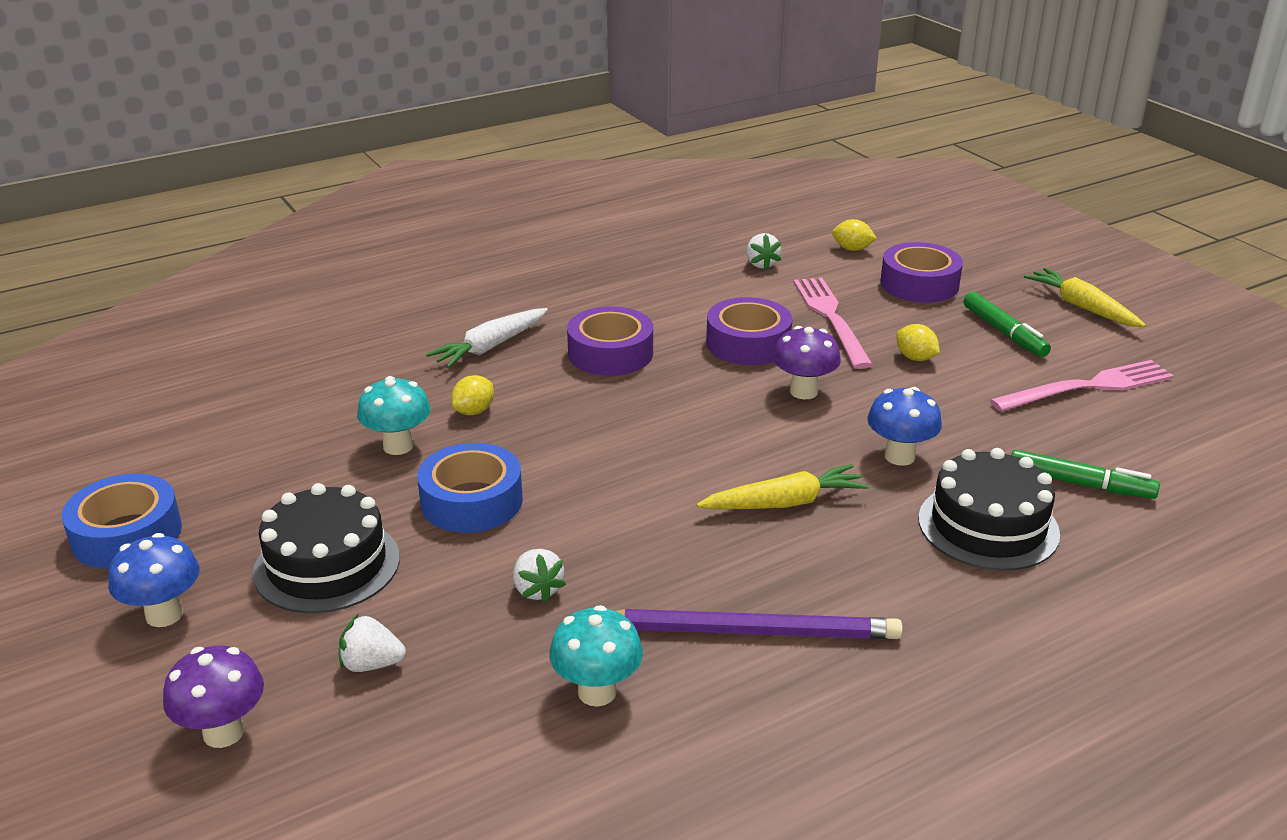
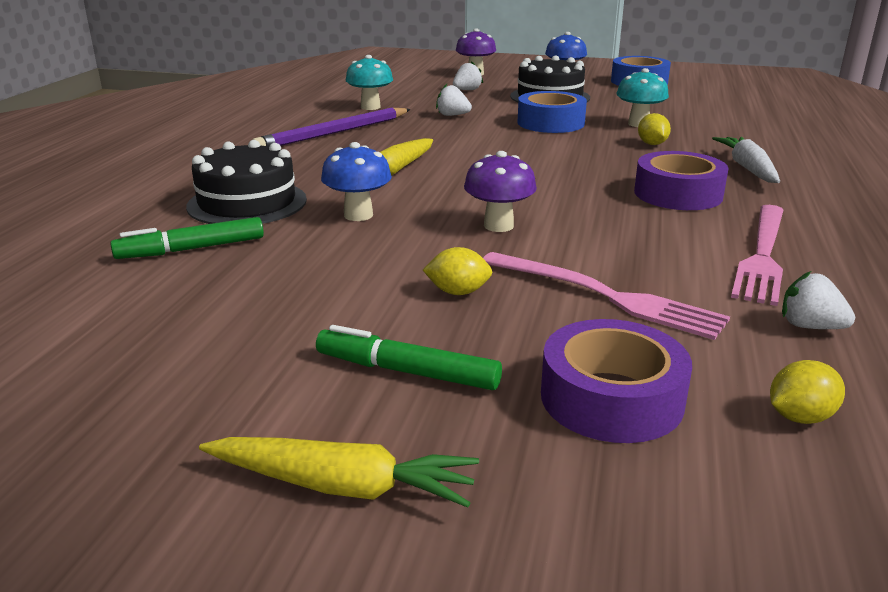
camera: 135 degrees right, 5 degrees down
(748, 343) = (615, 240): purple tape -> none
(1087, 387) = (240, 340): pink fork -> pink fork (762, 255)

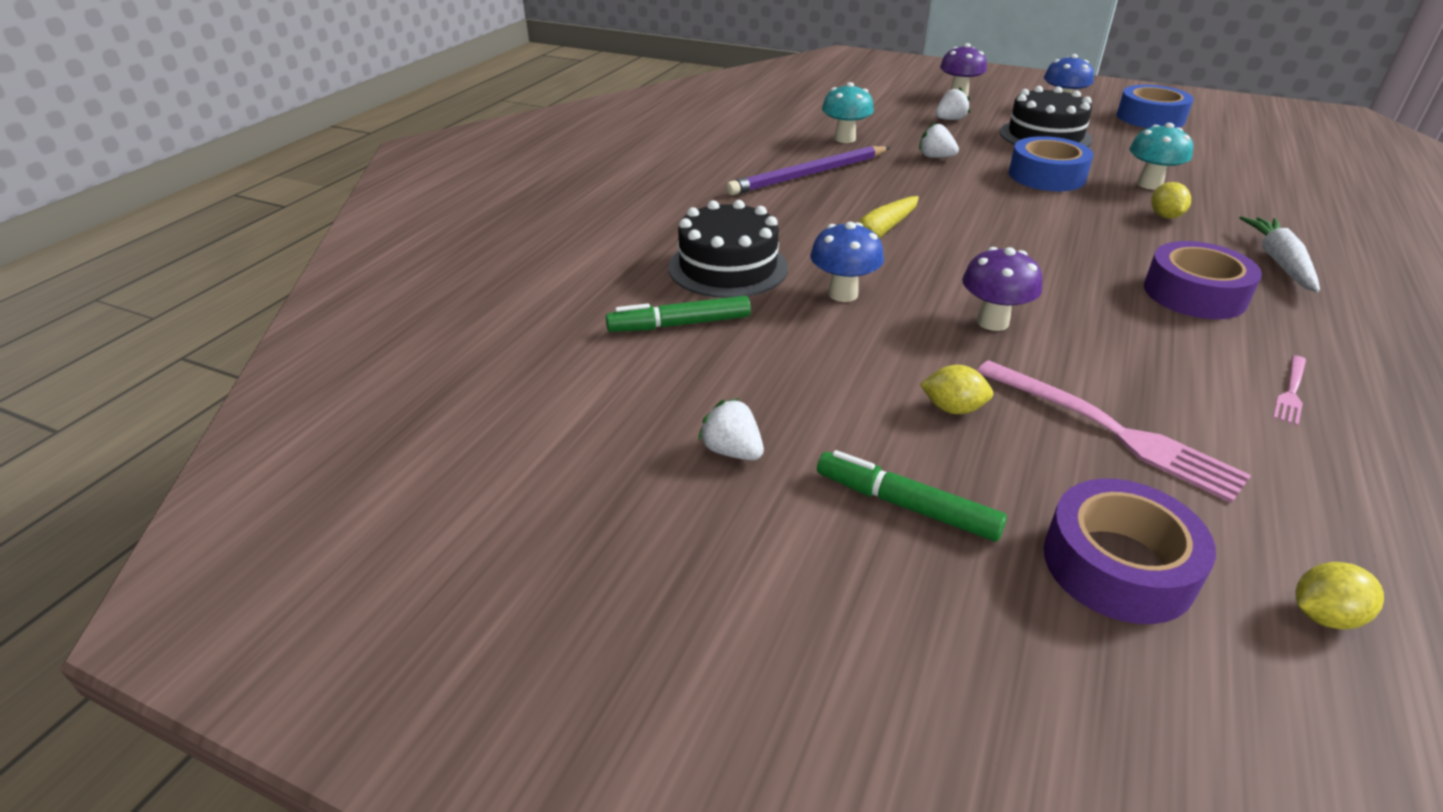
camera: 10 degrees right, 10 degrees up
(342, 486) = (852, 635): yellow carrot -> none
(762, 255) = (1291, 391): pink fork -> pink fork, size x0.49
(810, 326) = (1341, 497): white strawberry -> white strawberry (732, 451)

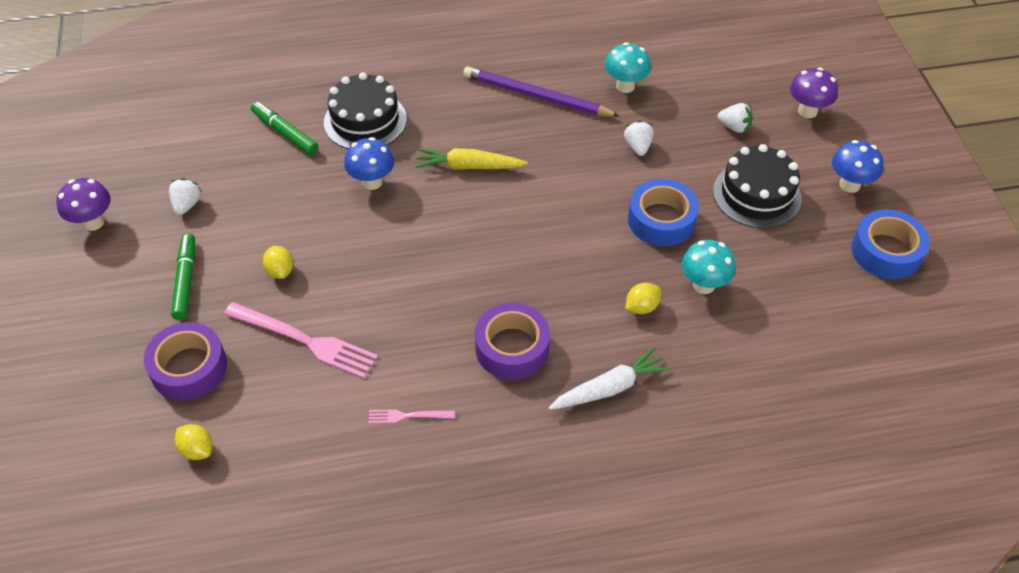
camera: 55 degrees right, 15 degrees up
(992, 322) = (390, 258): purple mushroom -> purple mushroom (93, 222)
(1110, 430) = (304, 340): pink fork -> pink fork turned 75 degrees counterclockwise

